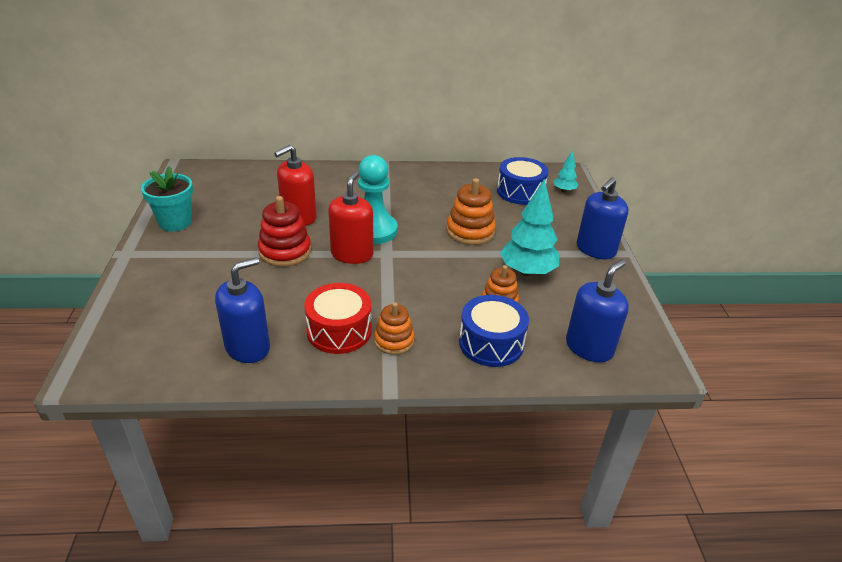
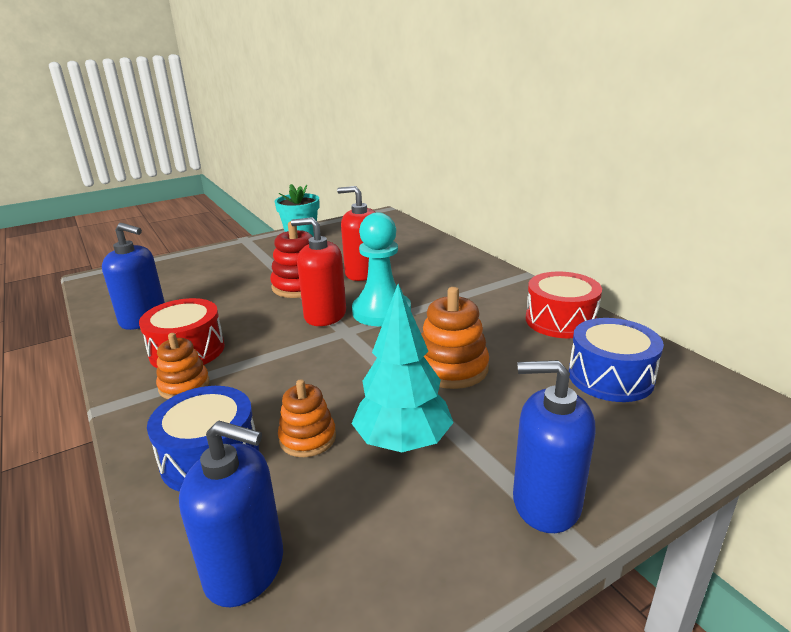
camera: 65 degrees right, 10 degrees down
(352, 254) = (325, 315): red soap dispenser -> red soap dispenser turned 150 degrees counterclockwise
(453, 179) = (560, 320): none -> red drum
(564, 190) = (685, 416): turquoise tree -> none

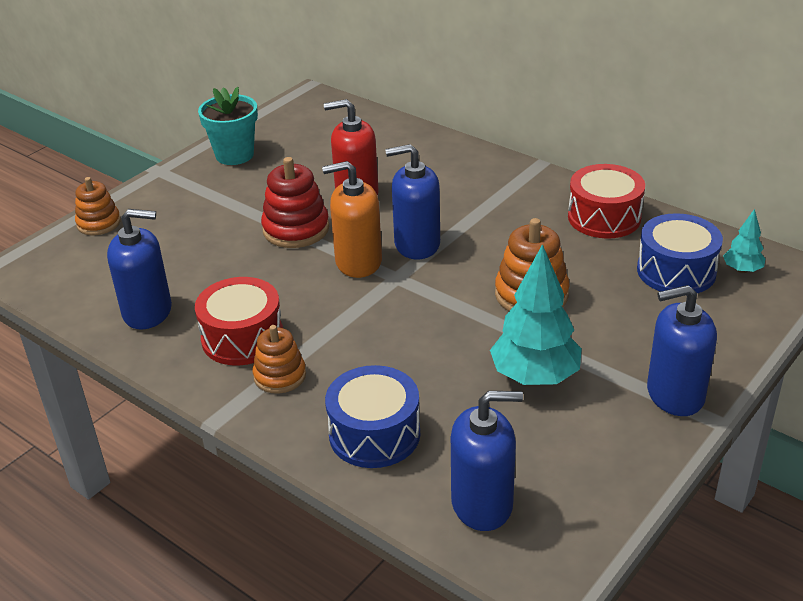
camera: 20 degrees left, 10 degrees up
(307, 438) = (448, 394): orange stacking toy -> orange stacking toy (99, 223)
(325, 315) = (358, 262): red soap dispenser -> orange soap dispenser
(381, 312) = (417, 244): turquoise pawn -> blue soap dispenser
(686, 390) = (742, 270): none -> turquoise tree

